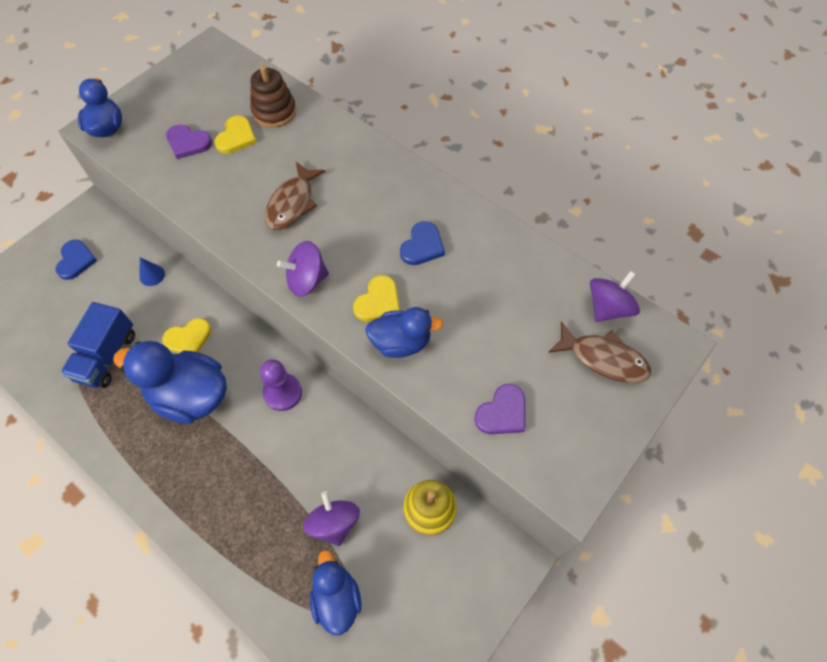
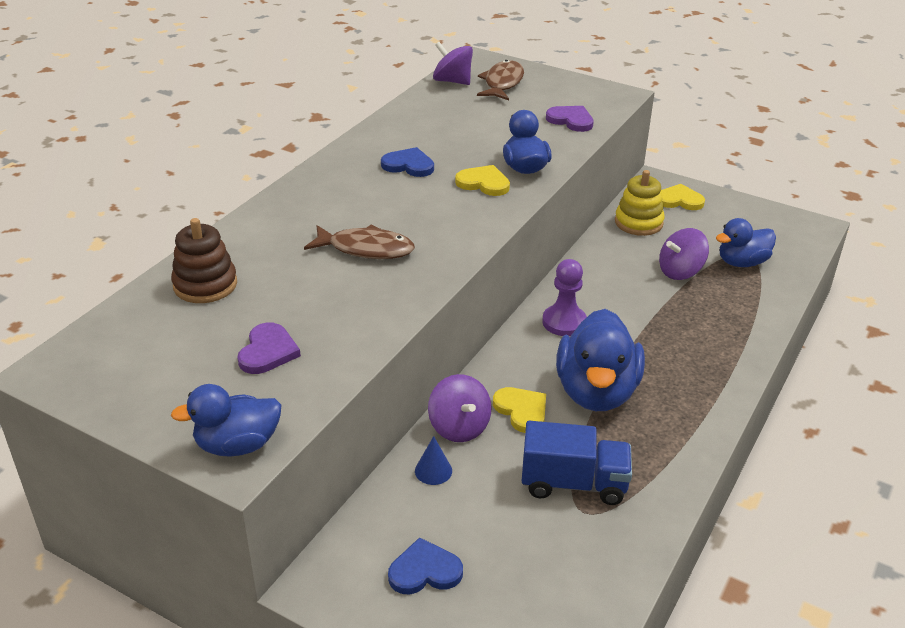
camera: 100 degrees left, 25 degrees down
(236, 137) = (255, 309): yellow heart -> yellow heart (679, 200)
(307, 280) = (472, 226): purple spinning top -> purple spinning top (459, 427)

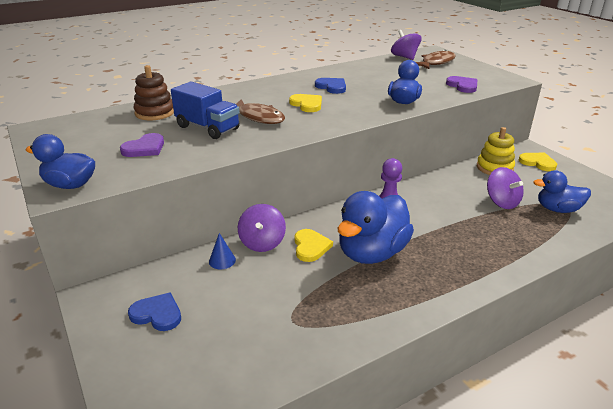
camera: 30 degrees right, 5 degrees down
(483, 183) = (368, 103): yellow heart -> yellow heart (307, 104)
(573, 483) = (302, 301): blue truck -> blue truck (207, 128)
(680, 271) = (501, 202): purple spinning top -> purple spinning top turned 120 degrees counterclockwise

